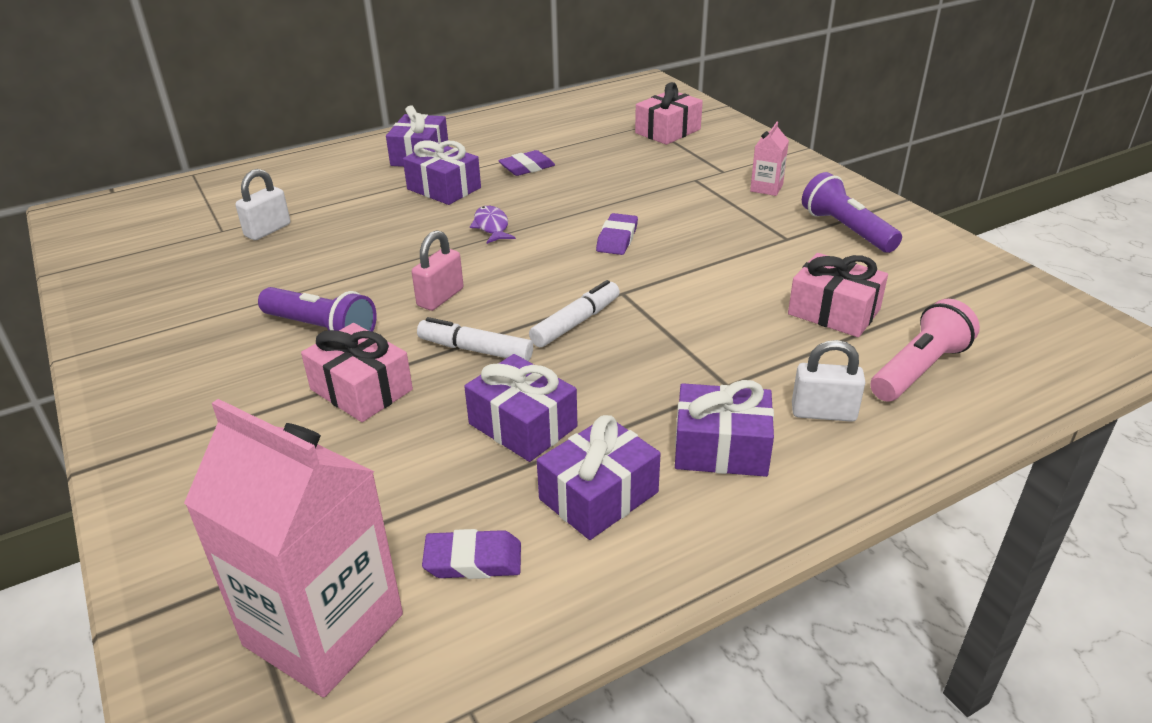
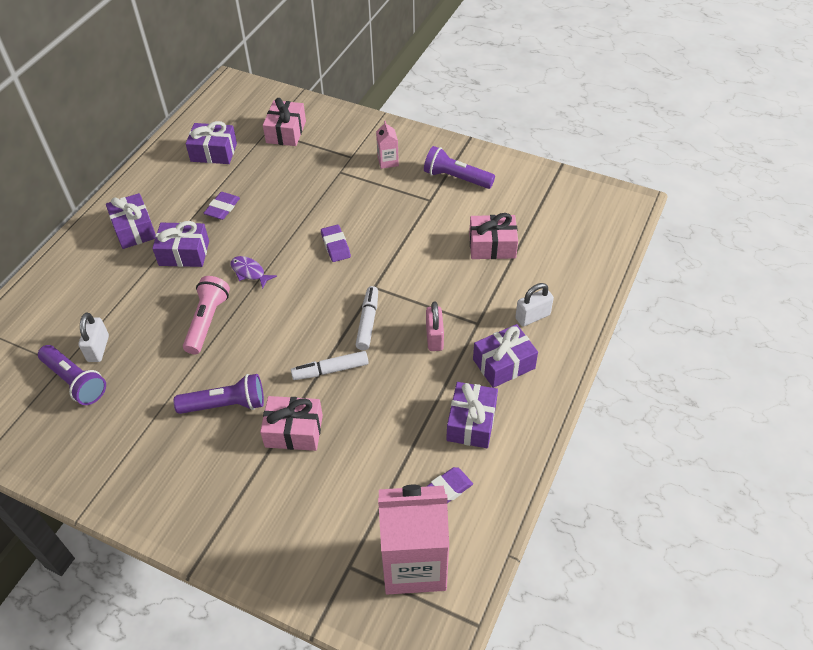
camera: 35 degrees left, 15 degrees up
(213, 247) = (75, 381): none -> purple flashlight
(440, 297) = (273, 344): pink padlock -> pink padlock (434, 338)
(522, 425) = (400, 404): purple gift -> purple gift (214, 152)
(919, 369) = (556, 265): pink flashlight -> pink flashlight (207, 321)

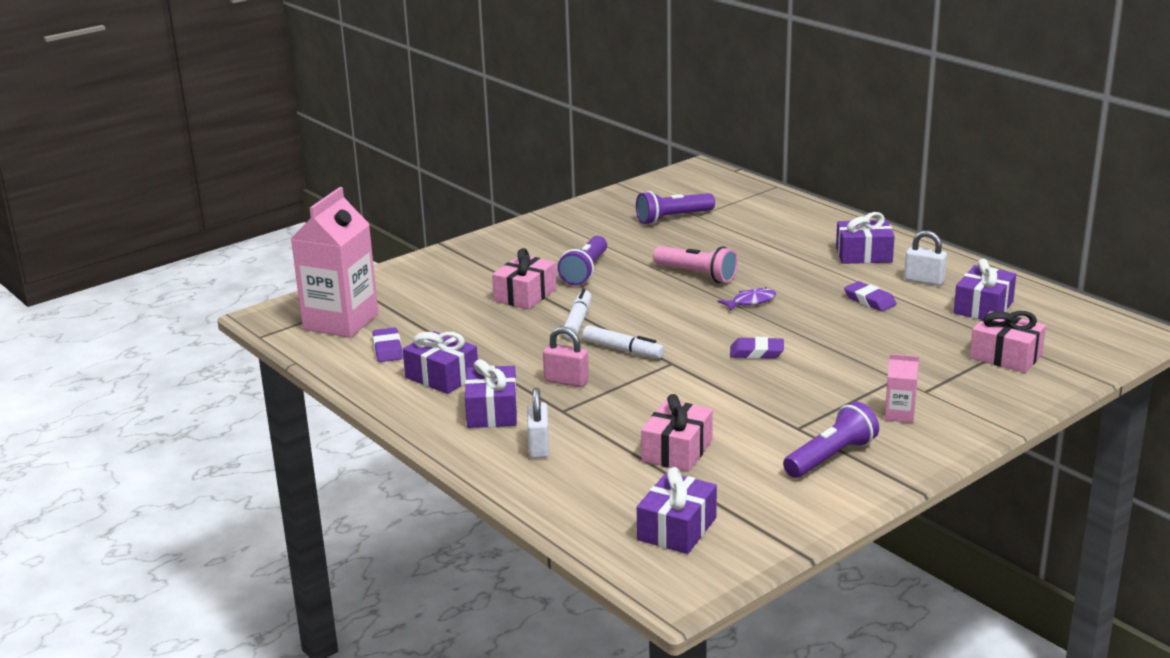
camera: 115 degrees right, 25 degrees down
(98, 348) = (704, 229): white padlock -> white padlock (924, 280)
(184, 253) = (807, 274): purple gift -> purple gift (677, 529)

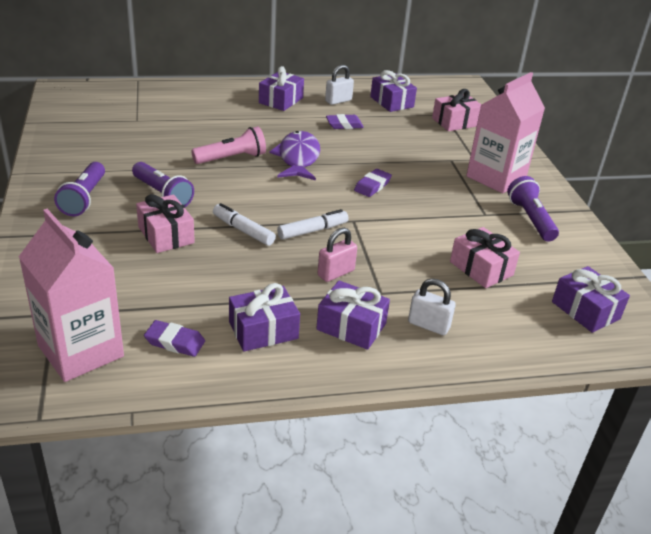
camera: 65 degrees left, 10 degrees up
(673, 218) = (127, 129): purple flashlight -> purple flashlight (84, 198)
(751, 302) = (298, 158): purple fish -> purple fish, size x1.89
(899, 414) = (496, 177): pink carton -> pink carton, size x2.29

